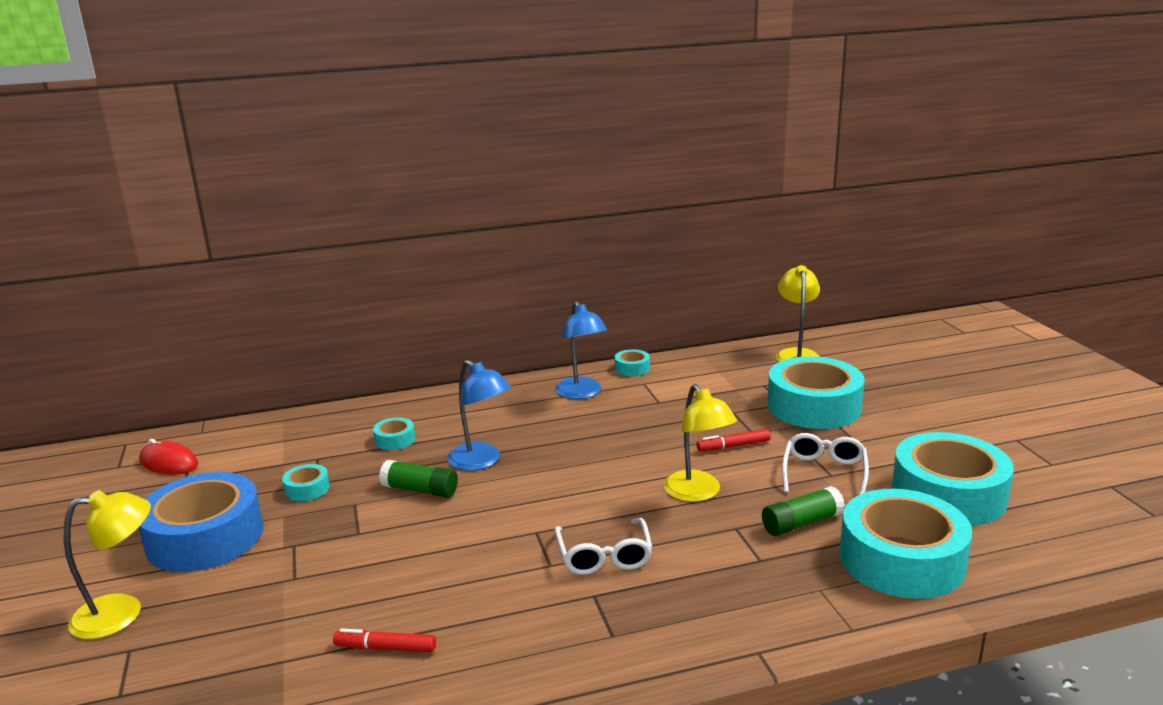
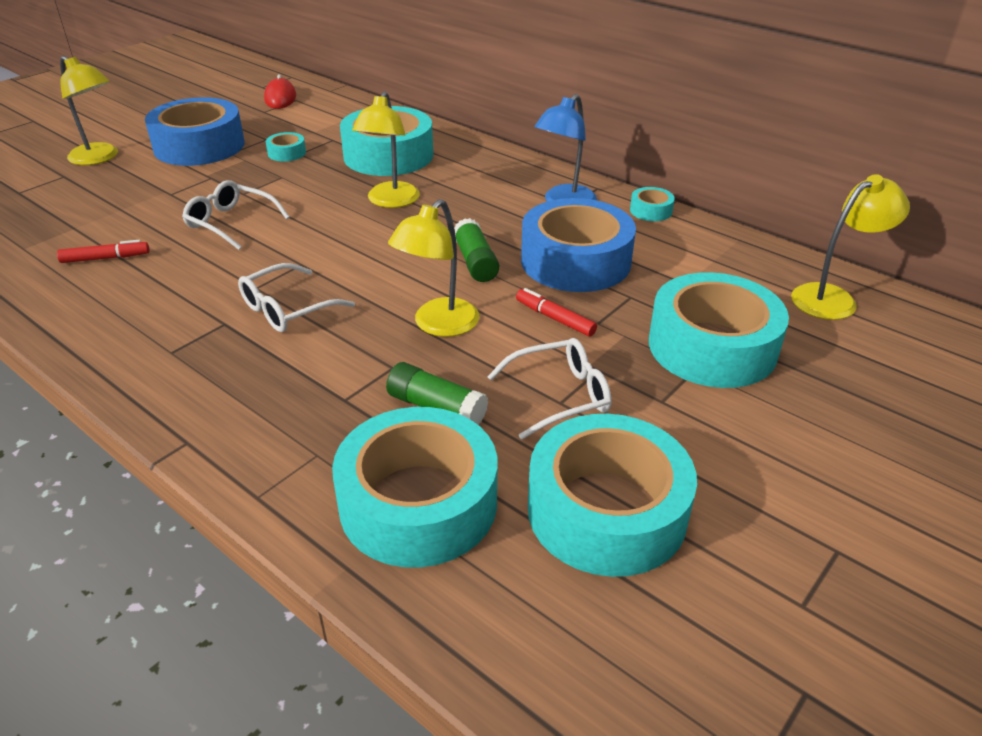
camera: 55 degrees right, 15 degrees up
(385, 648) = (105, 258): red marker -> red marker turned 105 degrees clockwise
(395, 440) = (388, 155): turquoise tape -> turquoise tape, size x2.38
(410, 553) = (230, 222): none -> white glasses
(420, 490) = (322, 193): green glue stick -> green glue stick (475, 262)
(481, 461) = (390, 201): blue lamp -> yellow lamp
(668, 415) = (575, 261): none -> blue tape

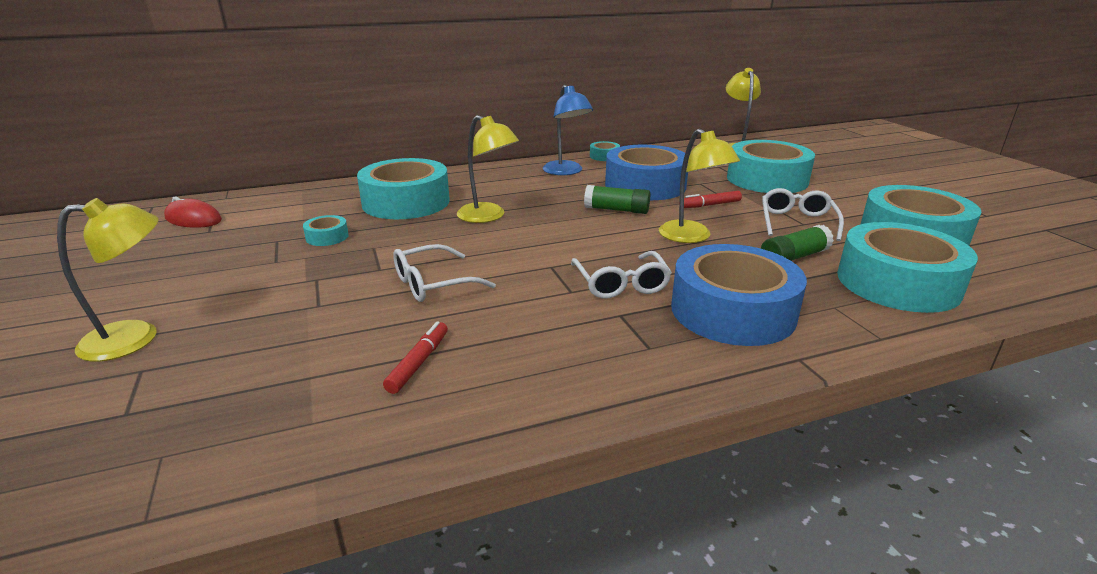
camera: 60 degrees left, 10 degrees down
(199, 146) = (227, 274): blue tape -> blue tape (732, 311)

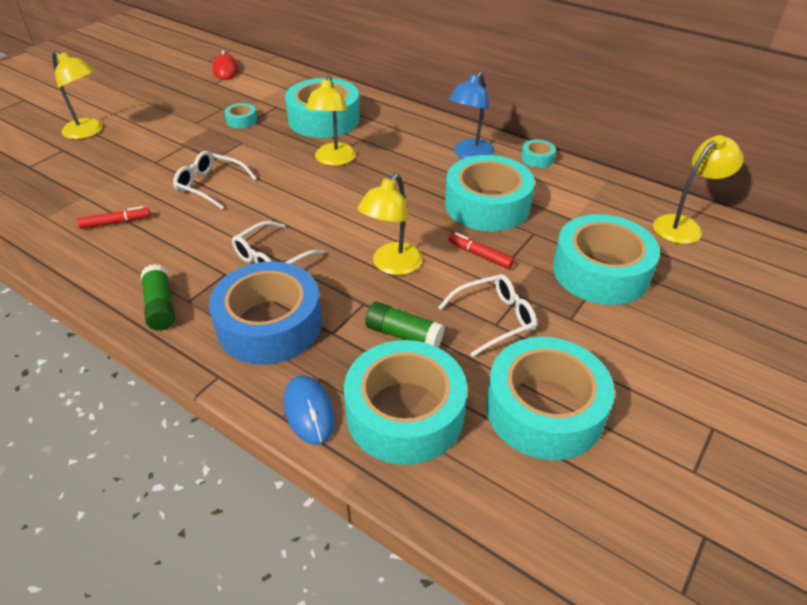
camera: 55 degrees right, 15 degrees up
(616, 210) = (410, 210): green glue stick -> green glue stick (160, 306)
(645, 185) = (487, 205): blue tape -> turquoise tape
(878, 323) = (309, 411): none -> blue mouse

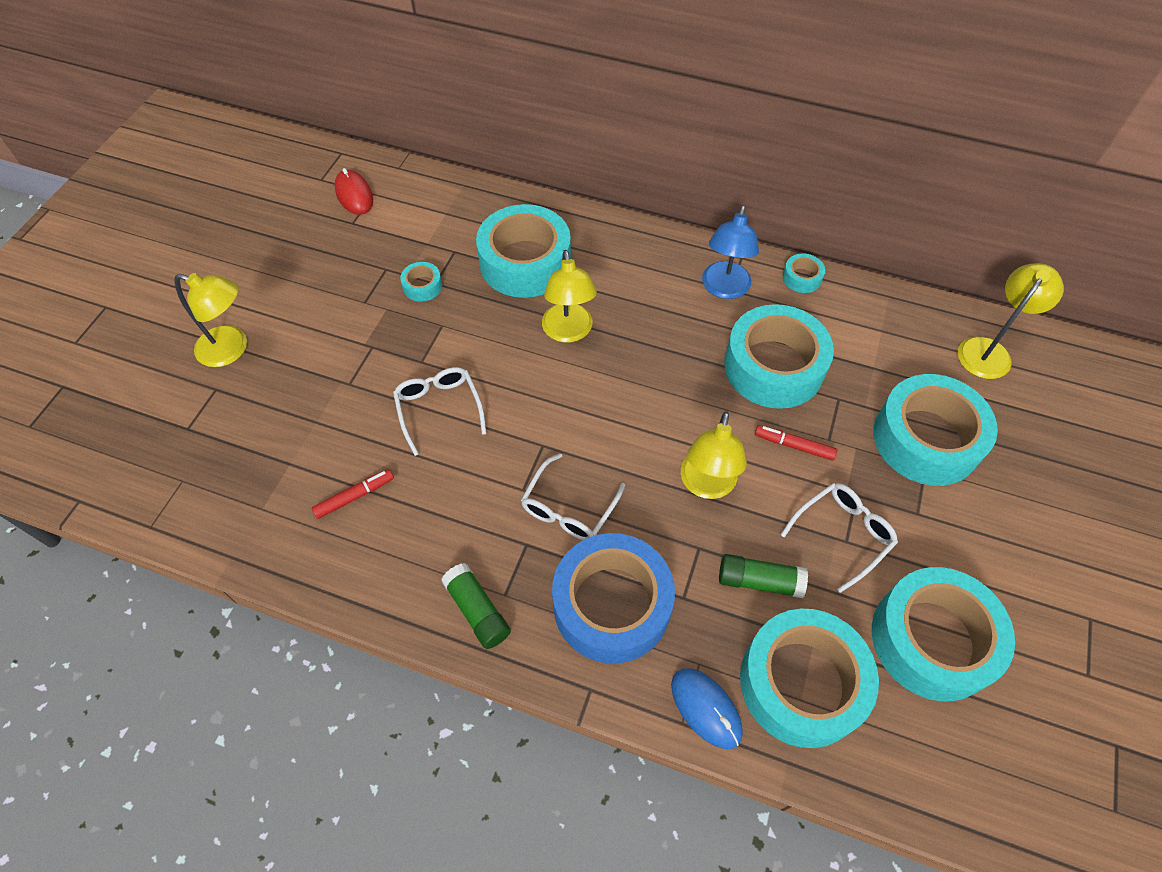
camera: 15 degrees left, 15 degrees up
(210, 185) = (439, 408): white glasses -> white glasses turned 60 degrees clockwise

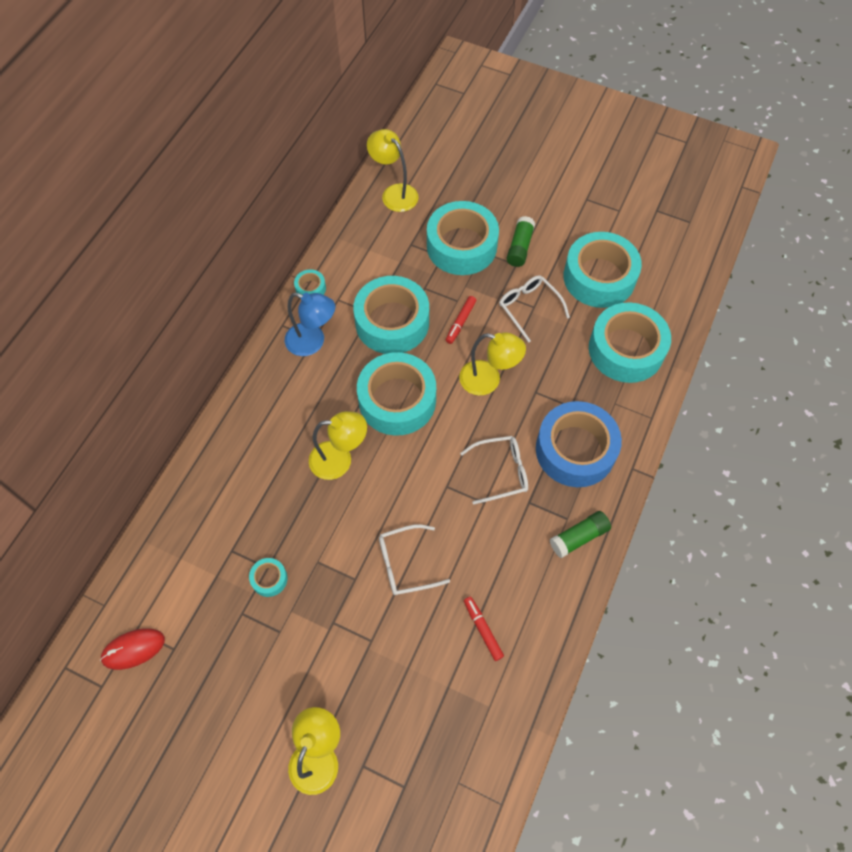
camera: 85 degrees left, 5 degrees up
(525, 262) = (256, 489): turquoise tape -> turquoise tape (397, 400)
(568, 508) = (501, 471): white glasses -> white glasses turned 45 degrees counterclockwise
(706, 708) = (642, 403): blue mouse -> none
(759, 581) = (560, 360): green glue stick -> green glue stick (519, 247)

